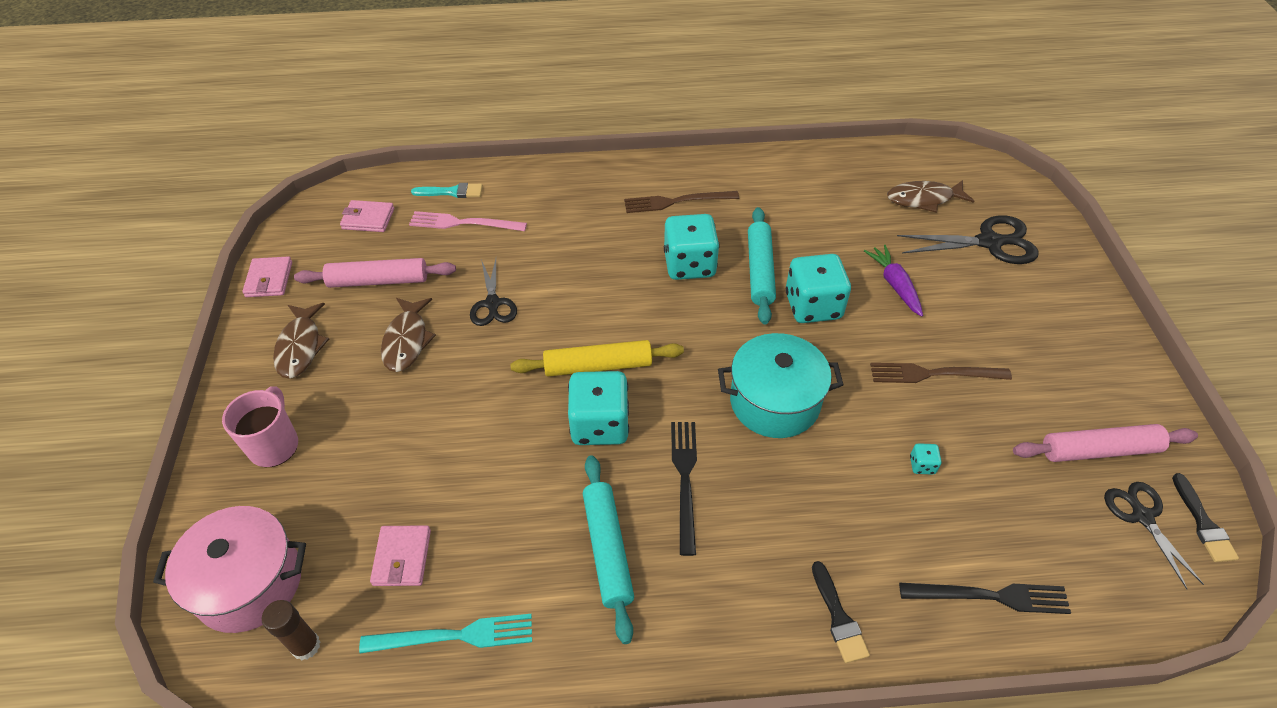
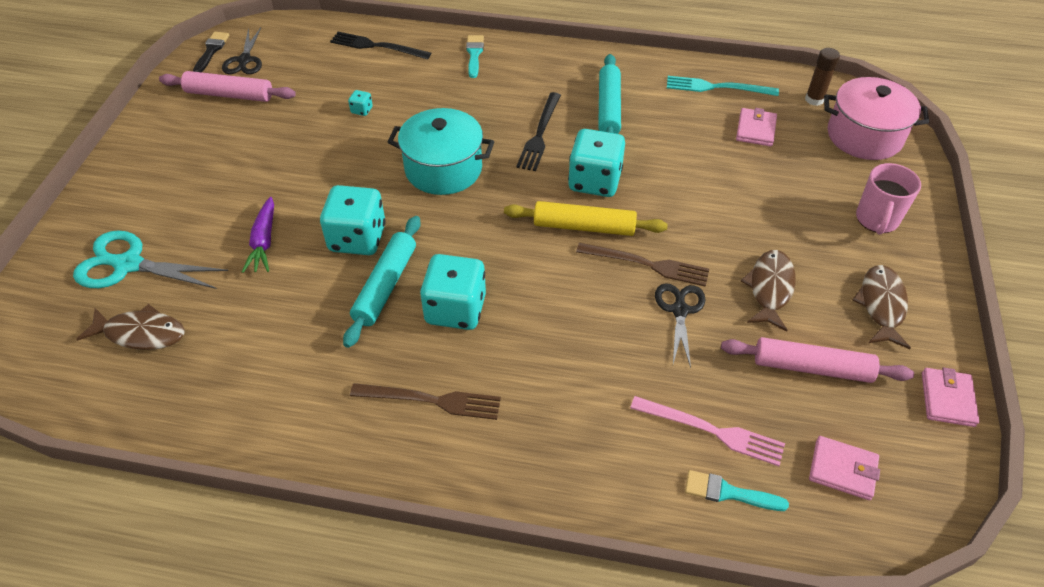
camera: 165 degrees left, 0 degrees up
(838, 617) = (474, 54): black brush -> turquoise brush
(934, 374) = (299, 162): brown fork -> brown fork (647, 264)
(990, 242) = (128, 264): black scissors -> turquoise scissors

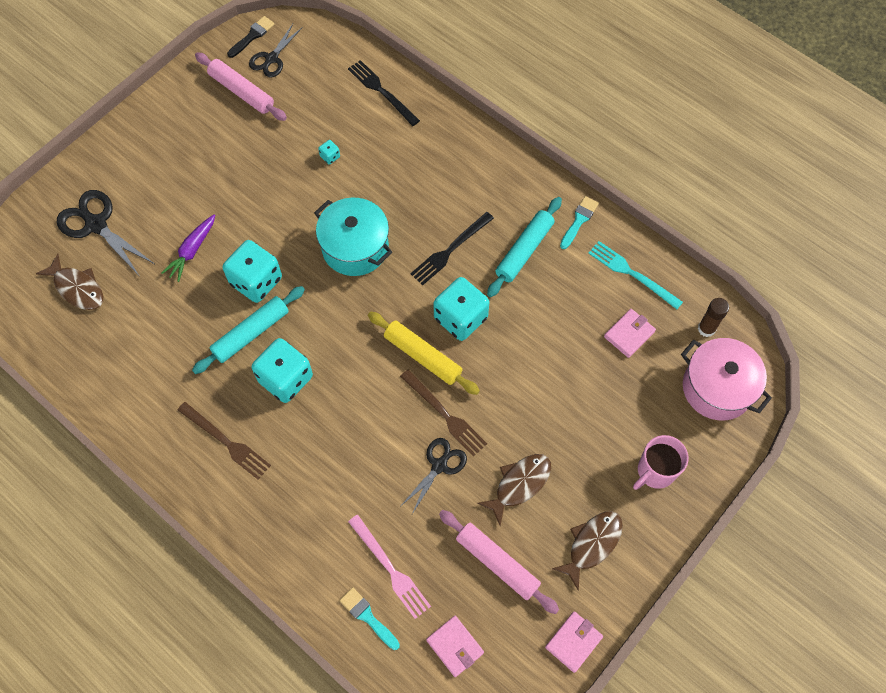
camera: 30 degrees right, 15 degrees up
(128, 264) = (96, 224): turquoise scissors -> black scissors
(474, 54) = (454, 138): turquoise brush -> turquoise brush (579, 221)

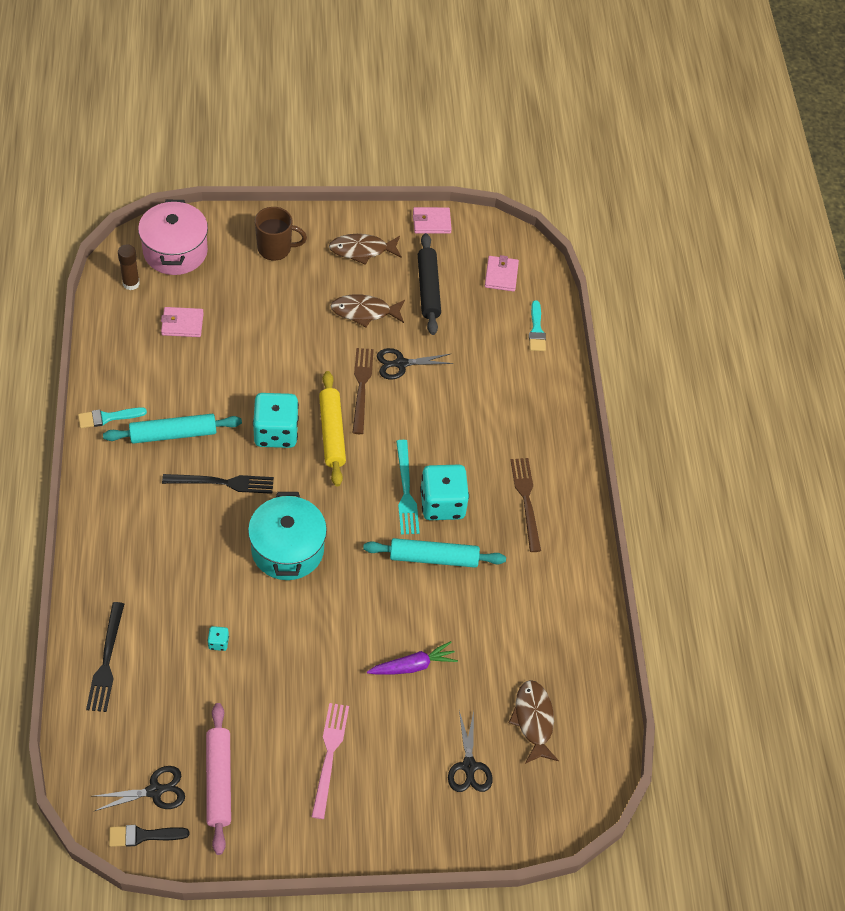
camera: 140 degrees left, 10 degrees down
(96, 224) = (469, 767): black scissors -> black scissors, size x0.65
(256, 281) = (389, 593): turquoise dice -> none
(390, 569) = (496, 340): pink fork -> pink fork (329, 755)
(497, 563) = (428, 289): pink rolling pin -> black rolling pin
(632, 274) = (126, 354): turquoise fork -> turquoise fork (406, 491)
(655, 471) = (275, 248): pink mug -> brown mug

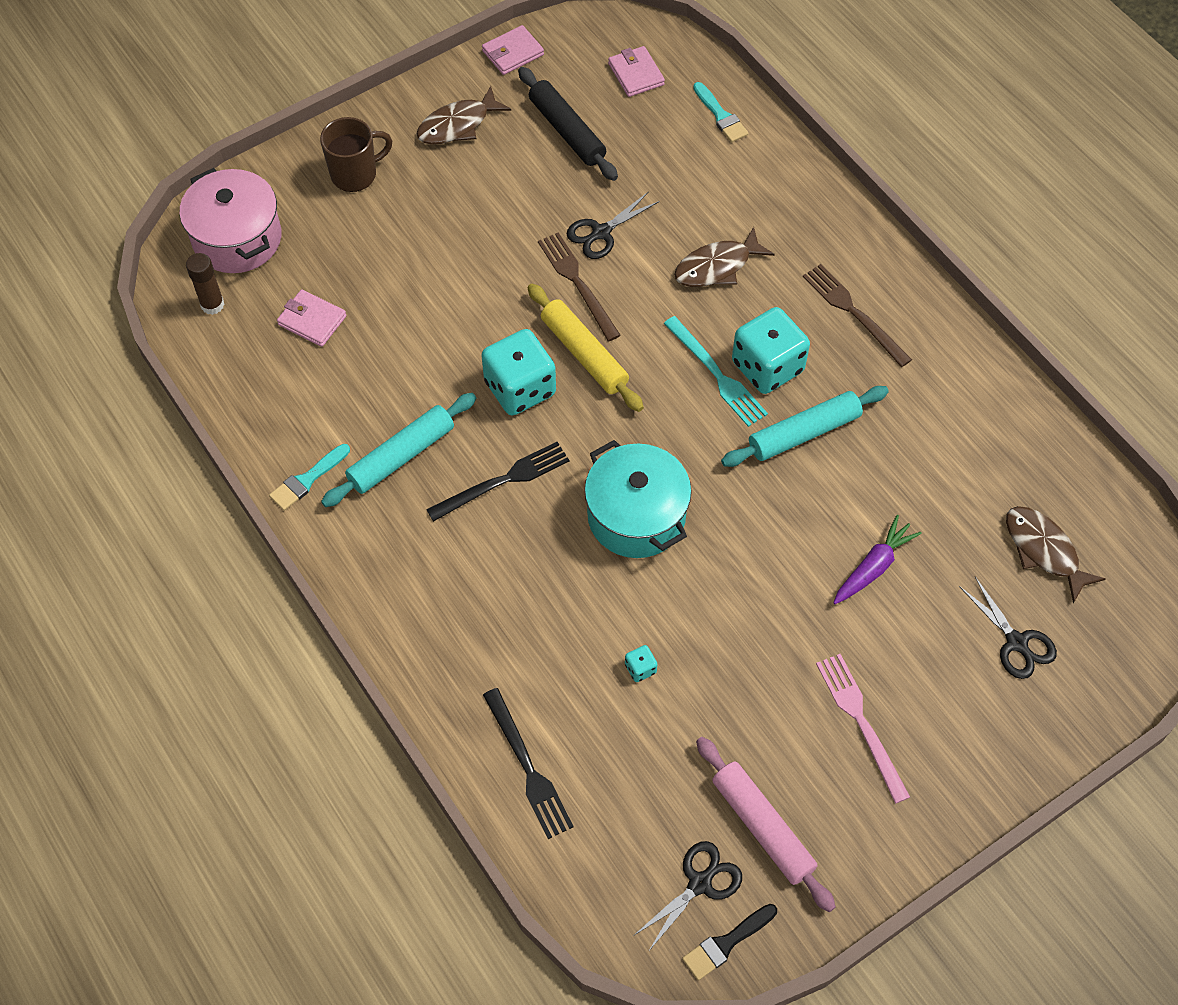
camera: 25 degrees left, 5 degrees up
(182, 324) = (312, 320): pink wallet -> pink wallet turned 60 degrees clockwise
(364, 312) = (515, 195): brown fish -> brown fish (717, 267)

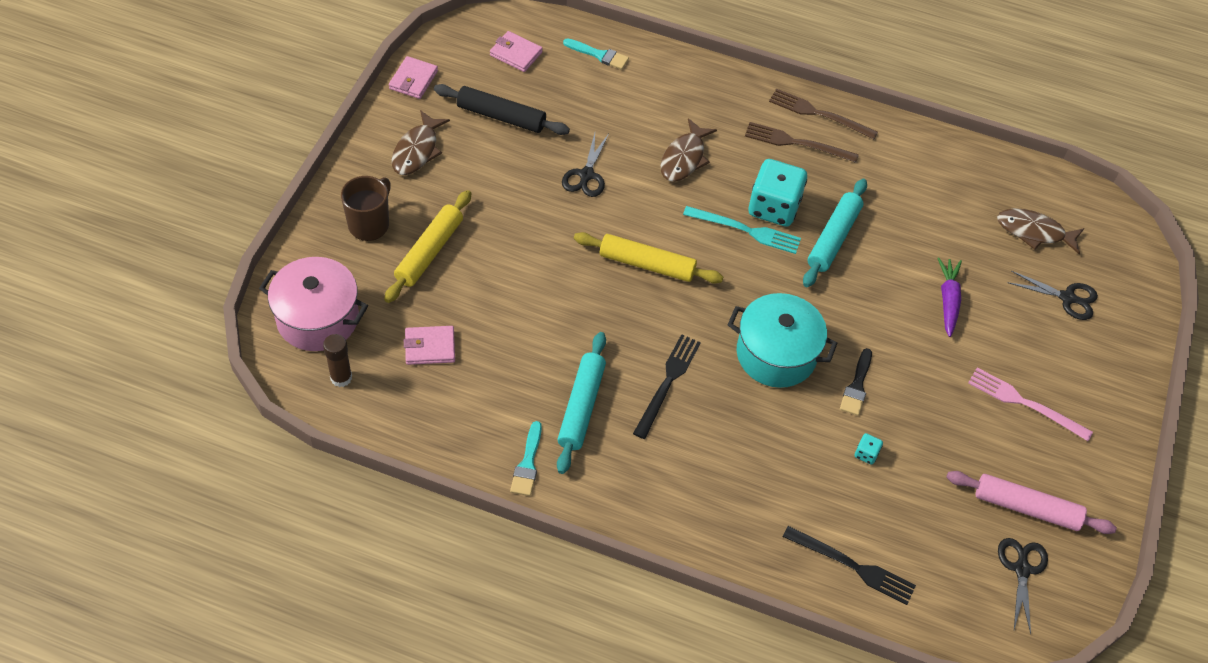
camera: 40 degrees left, 5 degrees down
(387, 229) = (429, 252): none -> yellow rolling pin
(520, 388) = (623, 312): turquoise dice -> none
(577, 283) = (600, 218): brown fork -> brown fork (819, 114)
(726, 943) = (1069, 596): black brush -> black brush (857, 386)

